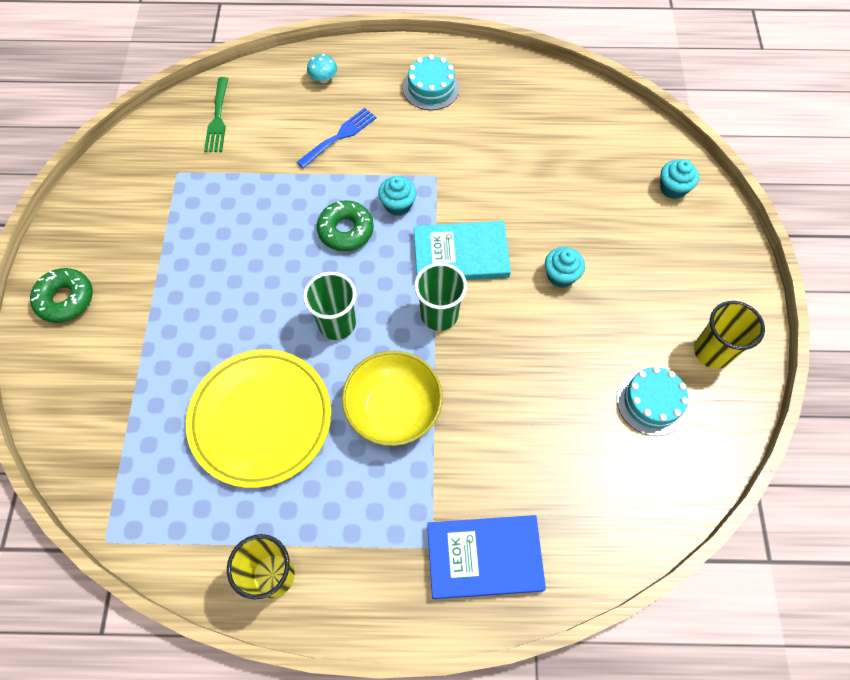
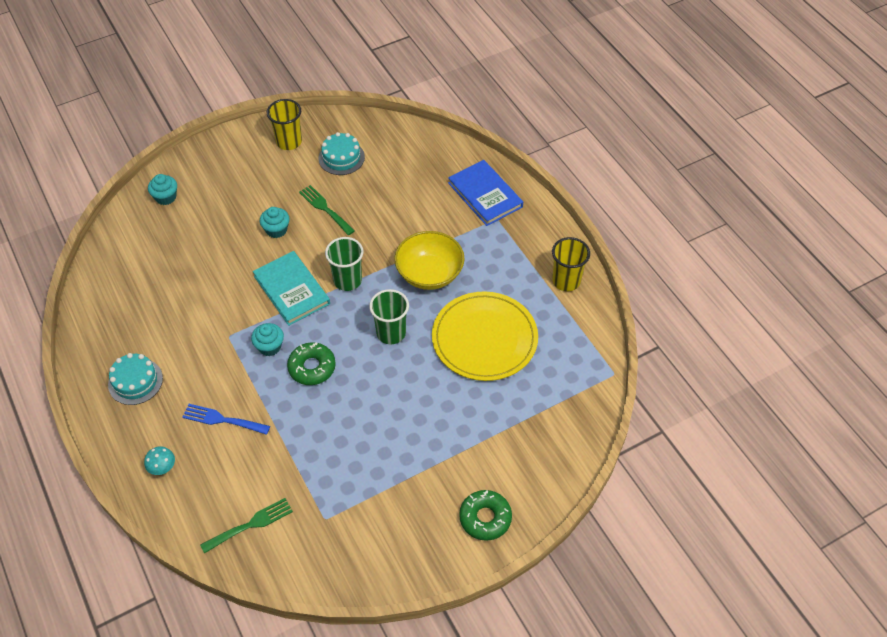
camera: 120 degrees left, 10 degrees down
(568, 341) = (325, 208): none -> green fork

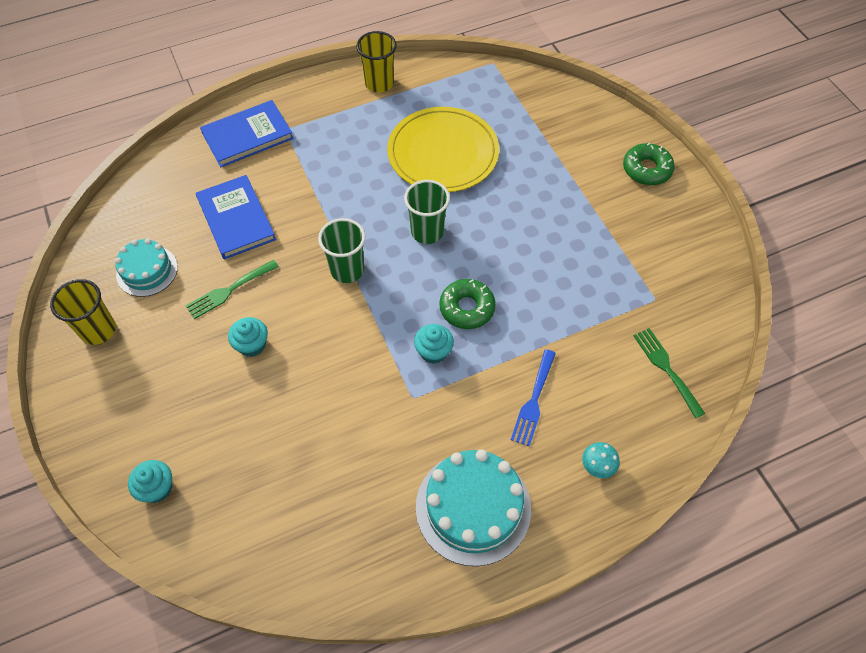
camera: 85 degrees left, 5 degrees up
(135, 381) = (473, 507): turquoise cake -> turquoise cake, size x1.62
(292, 290) = (352, 328): turquoise book -> none
(394, 201) = (236, 219): none -> blue book
(429, 273) = (350, 193): yellow bowl -> none

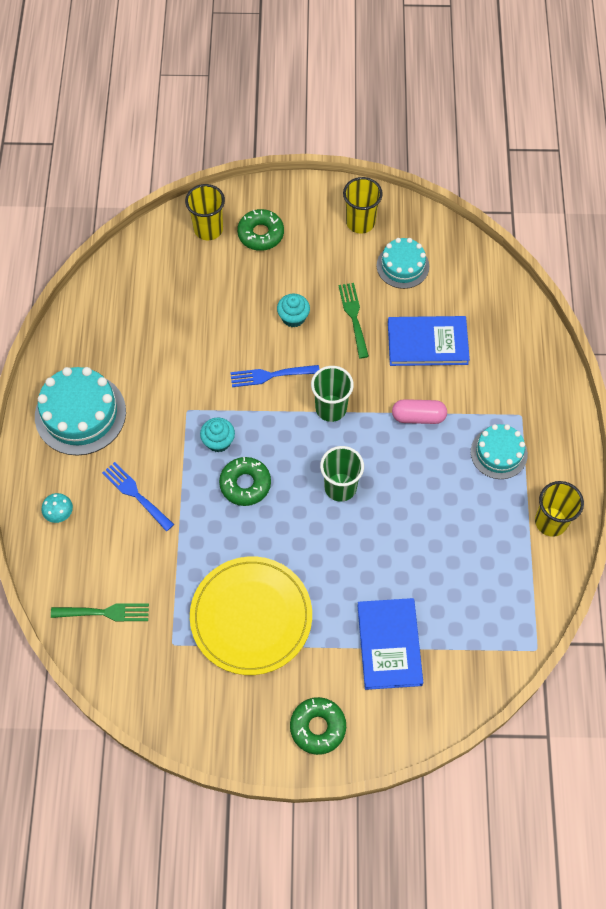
camera: 115 degrees right, 5 degrees up
(146, 425) = (260, 234): none -> green donut
(157, 488) = (208, 229): turquoise cupcake -> yellow cup
(247, 136) = (525, 381): blue book -> blue book (389, 644)
(323, 199) = (418, 416): none -> pink capsule
(331, 133) = (499, 453): none -> turquoise cake
(334, 337) = (270, 375): none -> blue fork
(443, 153) = (428, 541): yellow plate -> yellow plate (251, 617)

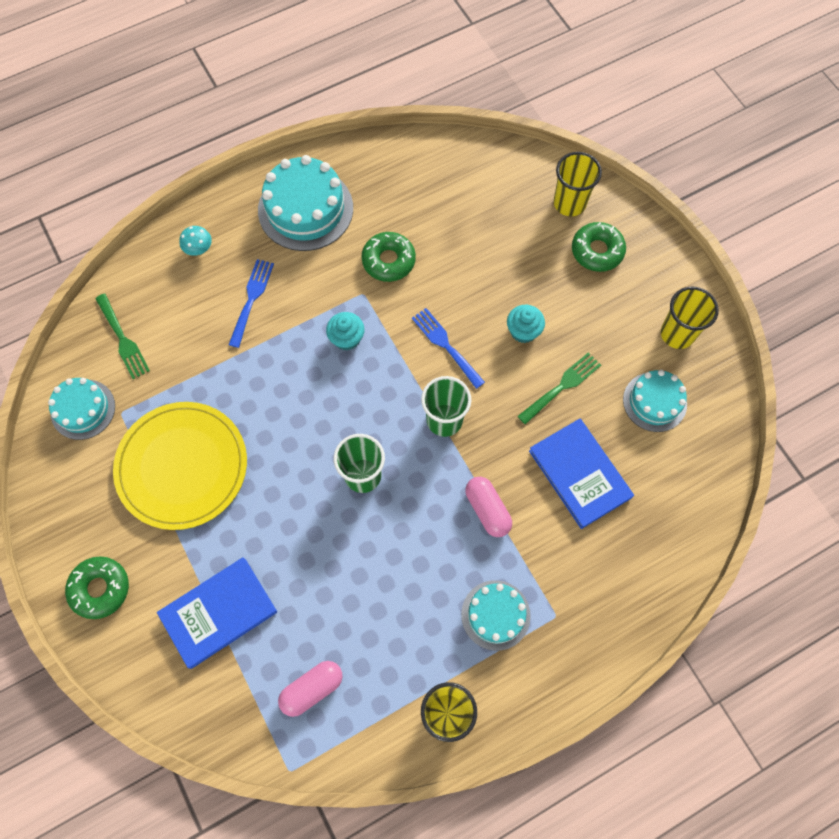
camera: 60 degrees right, 5 degrees up
(149, 673) = (83, 409): none -> turquoise cake
(245, 484) = (316, 386): green donut -> green donut (388, 261)
(485, 605) = (312, 689): none -> pink capsule

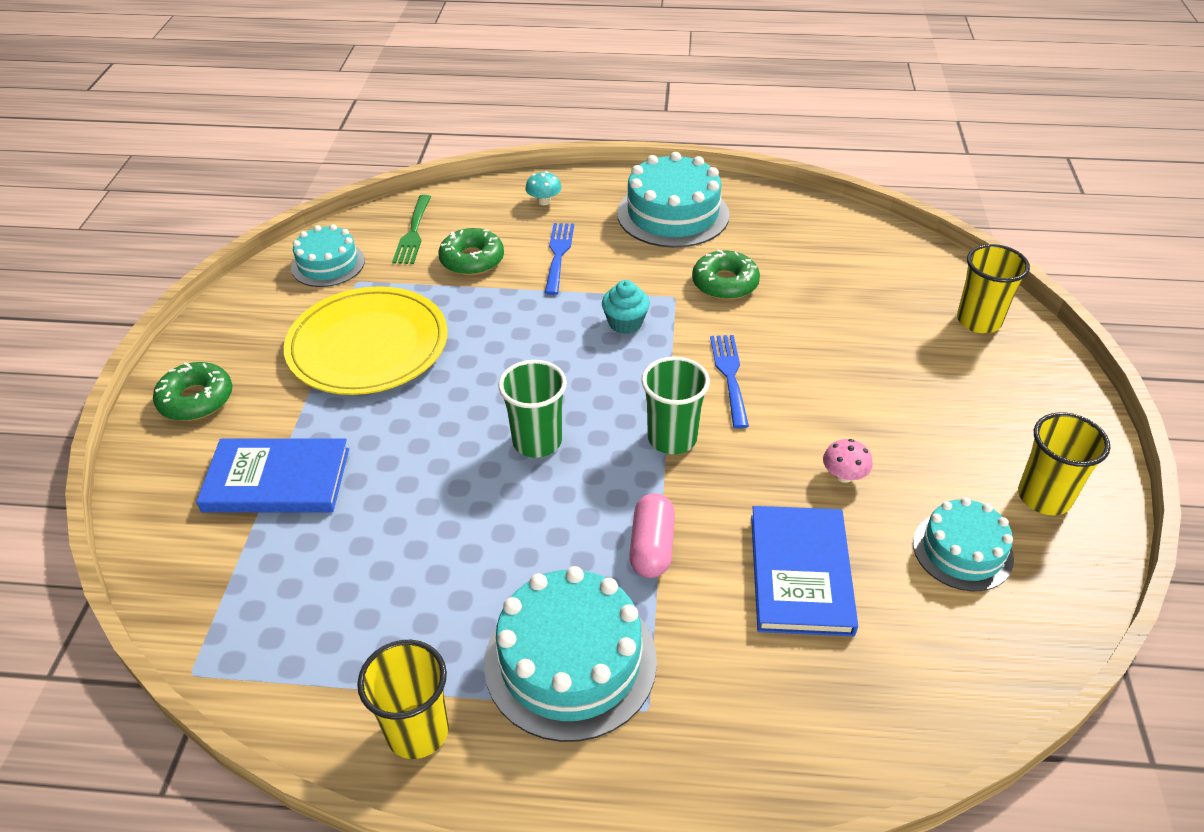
camera: 35 degrees right, 25 degrees down
(251, 299) = (558, 254): blue fork -> blue fork turned 45 degrees counterclockwise
(312, 689) = (295, 606): pink capsule -> none
(495, 615) = (570, 661): turquoise cake -> turquoise cake, size x1.62
(523, 331) = (834, 404): turquoise cupcake -> none
(562, 386) = (844, 476): green fork -> pink mushroom
(597, 251) = (984, 374): green donut -> green donut (472, 260)

